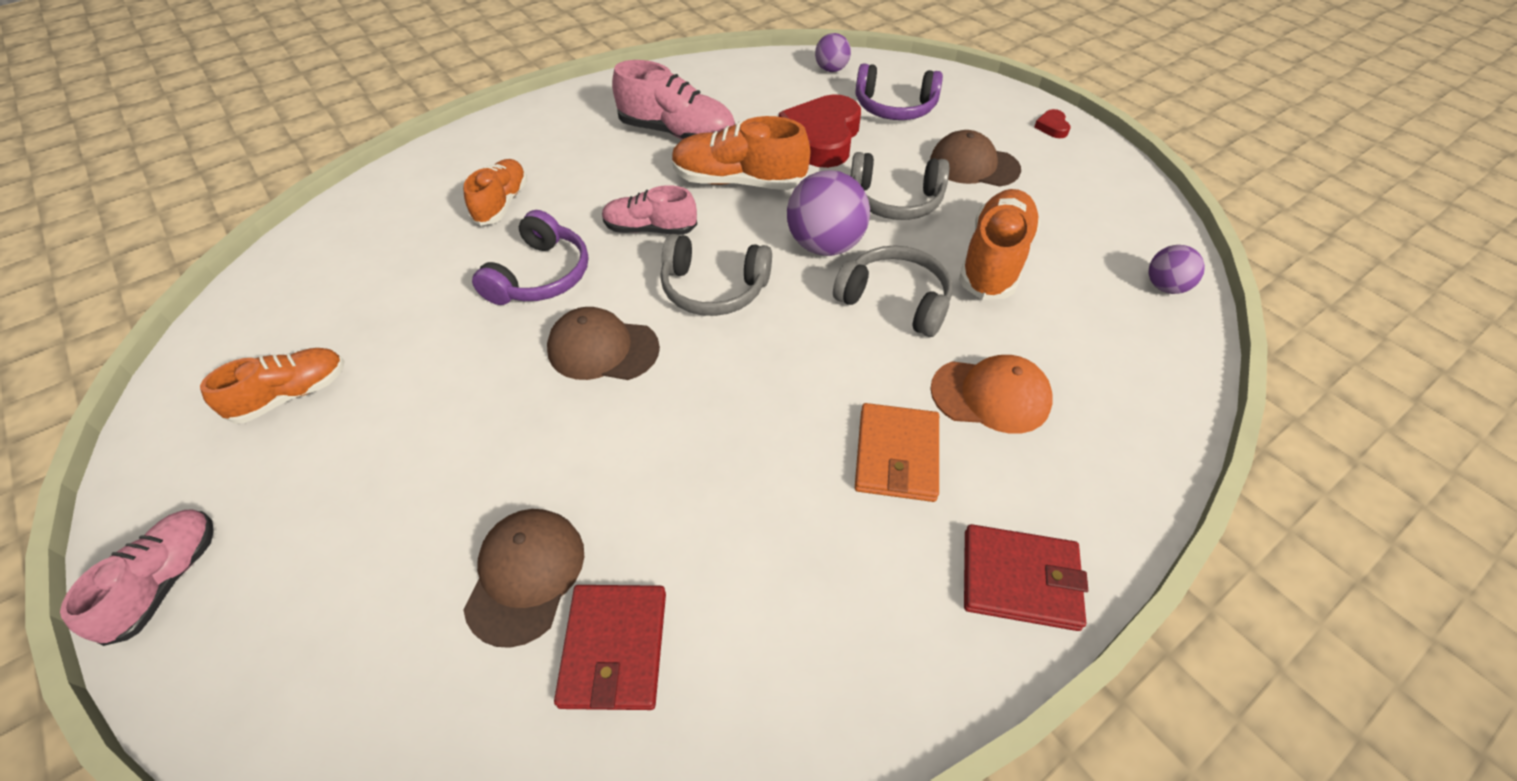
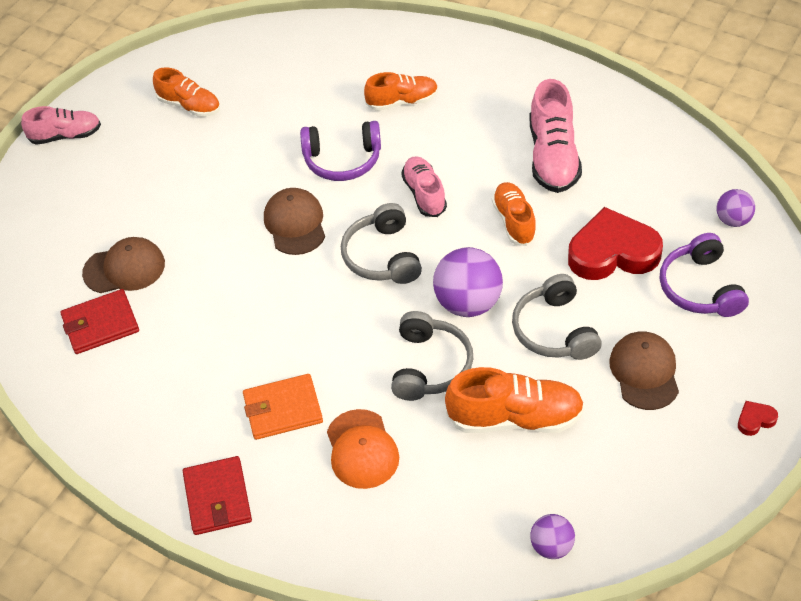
camera: 70 degrees right, 0 degrees up
(738, 181) = (514, 221): orange shoe -> orange shoe, size x0.66

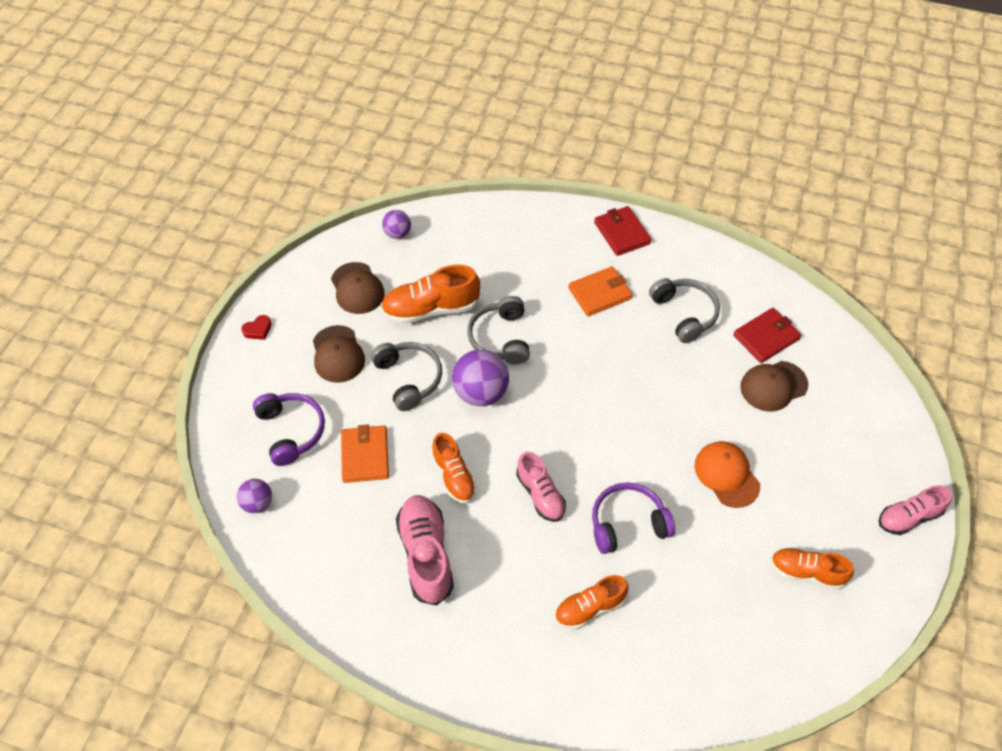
camera: 165 degrees right, 5 degrees up
(295, 224) = (647, 447): brown cap -> brown cap (357, 288)
(362, 449) = (535, 274): orange cap -> orange cap (726, 475)
(382, 256) = (561, 426): grey headphones -> grey headphones (684, 314)
(612, 252) = (365, 455): red heart -> orange wallet

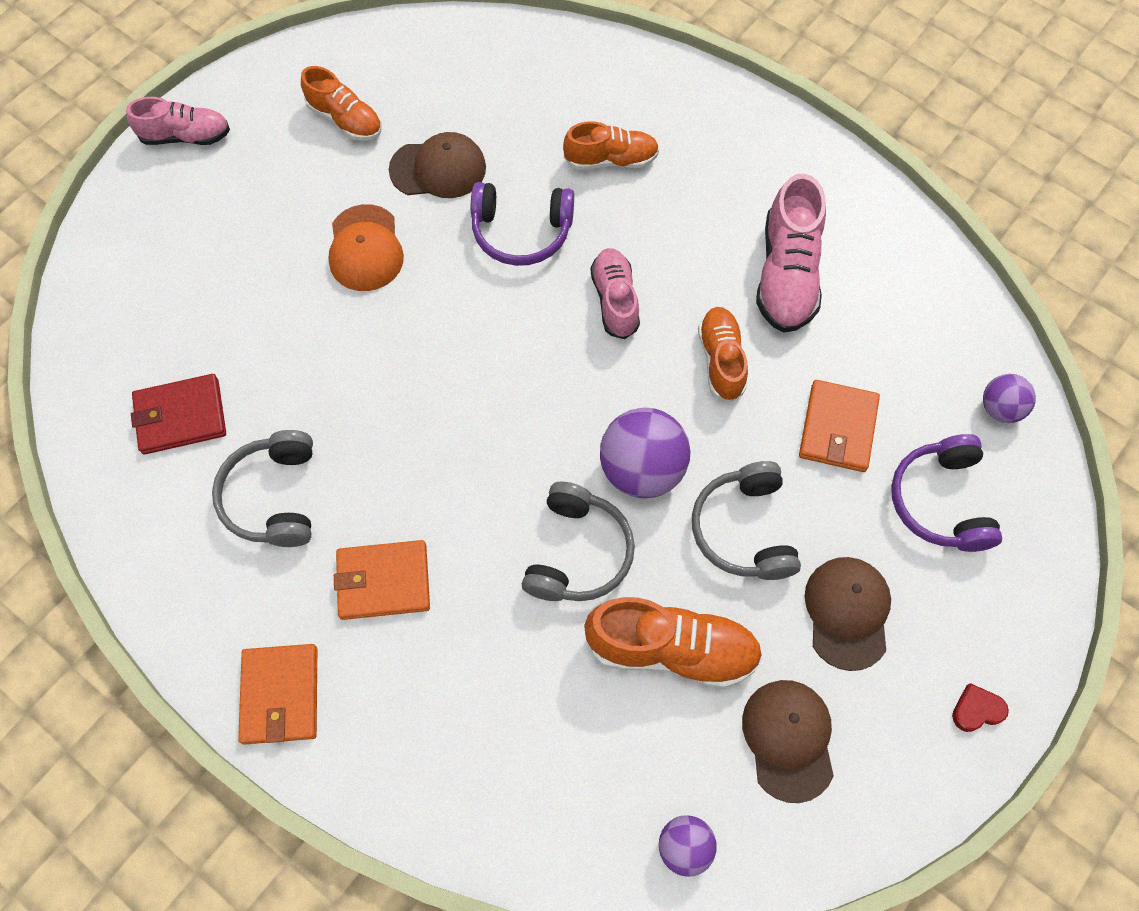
camera: 160 degrees left, 10 degrees up
(622, 233) = (280, 695): red wallet -> orange wallet
(773, 386) = (224, 341): brown cap -> brown cap (438, 169)

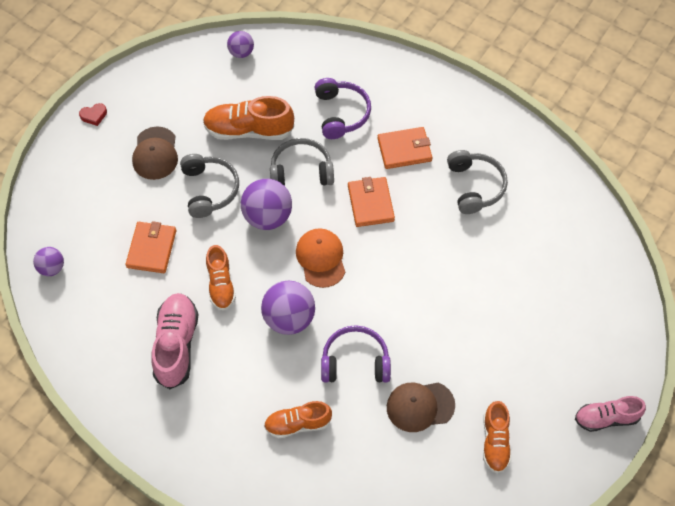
camera: 175 degrees right, 5 degrees down
(180, 416) = (542, 225): red wallet -> none
(280, 695) = (445, 96): orange wallet -> orange wallet (370, 203)
(345, 120) = (495, 442): orange shoe -> orange shoe turned 120 degrees counterclockwise
(365, 248) = (457, 341): orange cap -> orange cap (321, 258)
(577, 553) = (301, 171): grey headphones -> grey headphones turned 75 degrees clockwise
(615, 300) = (289, 318): pink shoe -> purple ball
(788, 739) = (190, 96): brown cap -> none
(940, 501) = (96, 213): purple headphones -> purple headphones (341, 113)

